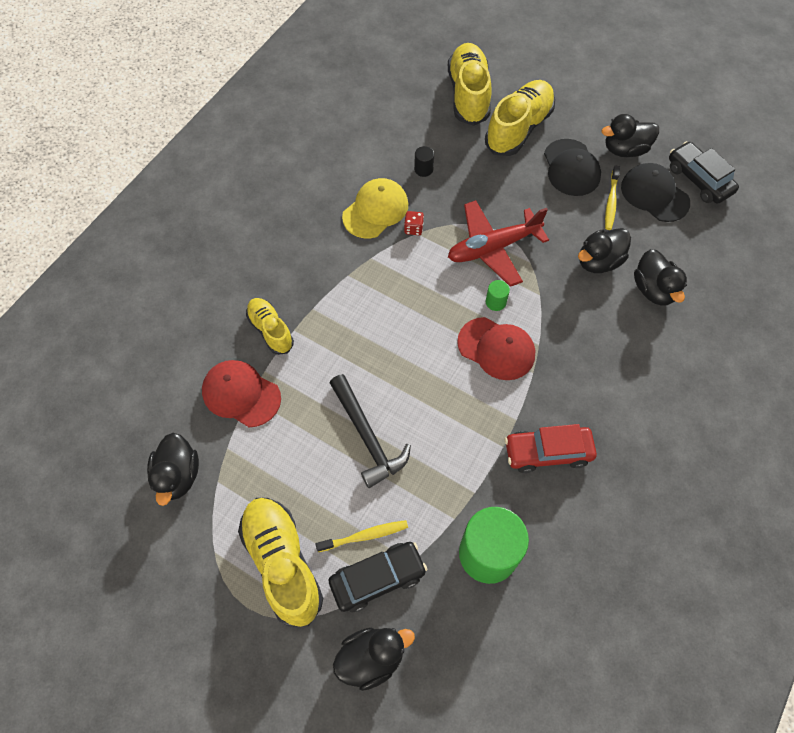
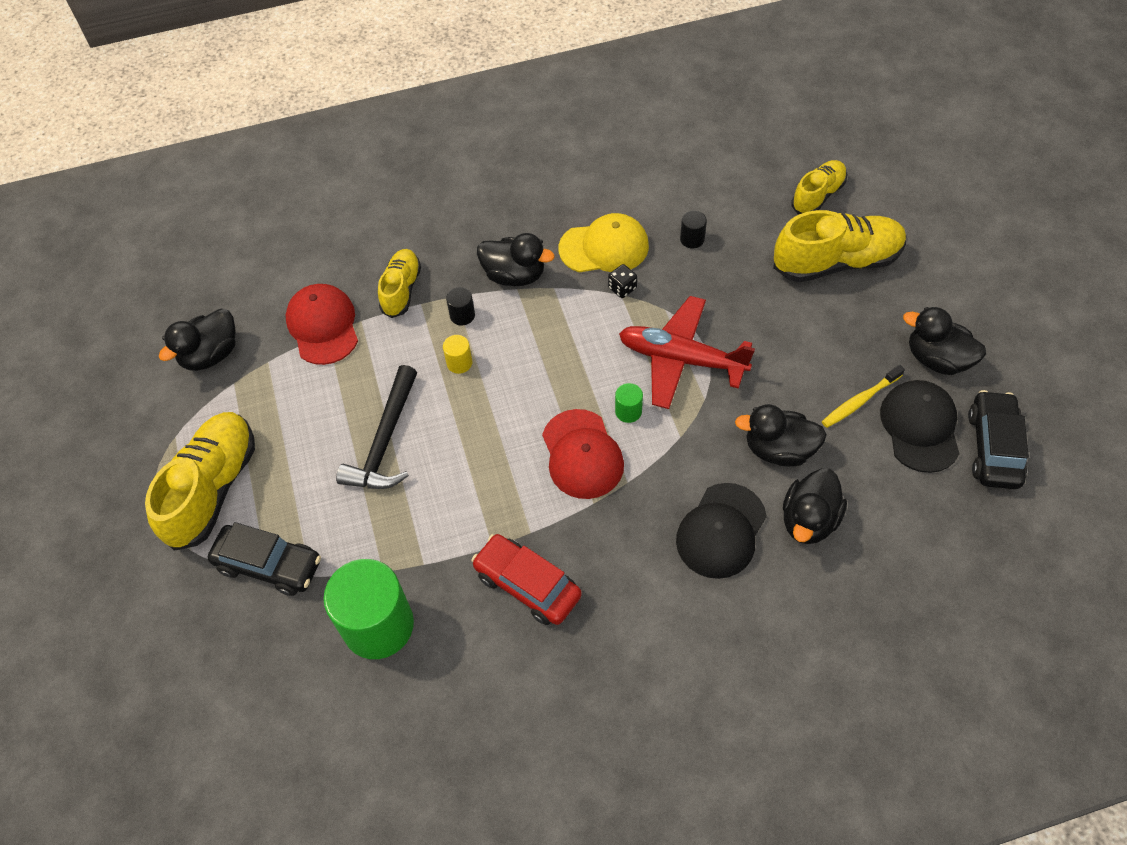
camera: 45 degrees right, 5 degrees down
(330, 317) = (462, 315): none -> black cylinder
(361, 349) = (459, 363): none -> yellow cylinder
(365, 536) = (296, 521): yellow toothbrush -> none
(371, 658) = (197, 623): black duck -> black duck (514, 275)
(413, 228) = (622, 288): red dice -> black dice
(468, 95) = (818, 195): yellow shoe -> yellow shoe, size x0.59
(571, 168) = (852, 338): black cap -> black cap (721, 531)

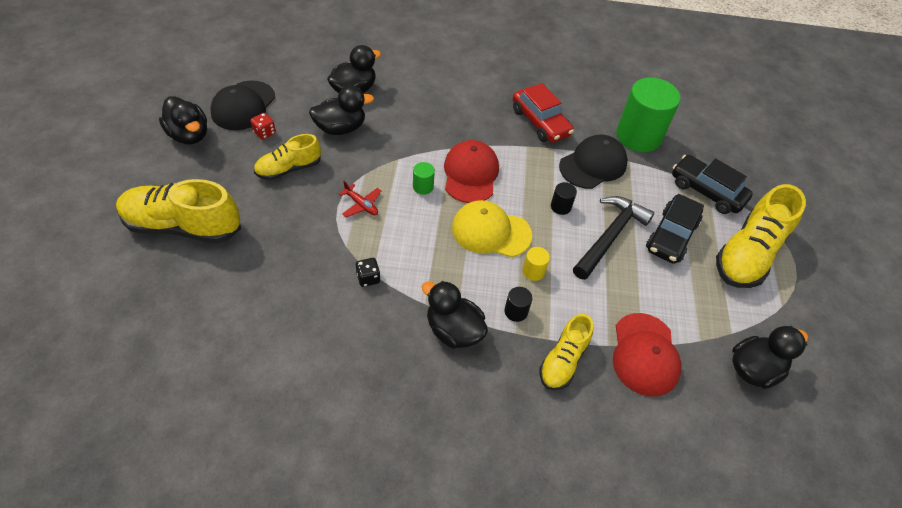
camera: 165 degrees left, 5 degrees down
(604, 247) = (359, 323): yellow cap -> yellow cap (490, 231)
(681, 359) = (361, 205): red plane -> red plane, size x0.43
(692, 239) = (278, 297): black cylinder -> black cylinder (560, 207)
(721, 531) = (409, 104): black cap -> black cap (593, 165)
(778, 449) = (341, 128): black duck -> black duck turned 45 degrees counterclockwise
(818, 195) = (136, 290): yellow shoe -> yellow shoe (289, 169)
(860, 401) = (264, 133): yellow toothbrush -> red dice
(993, 447) = (213, 81): black car -> black car (671, 236)

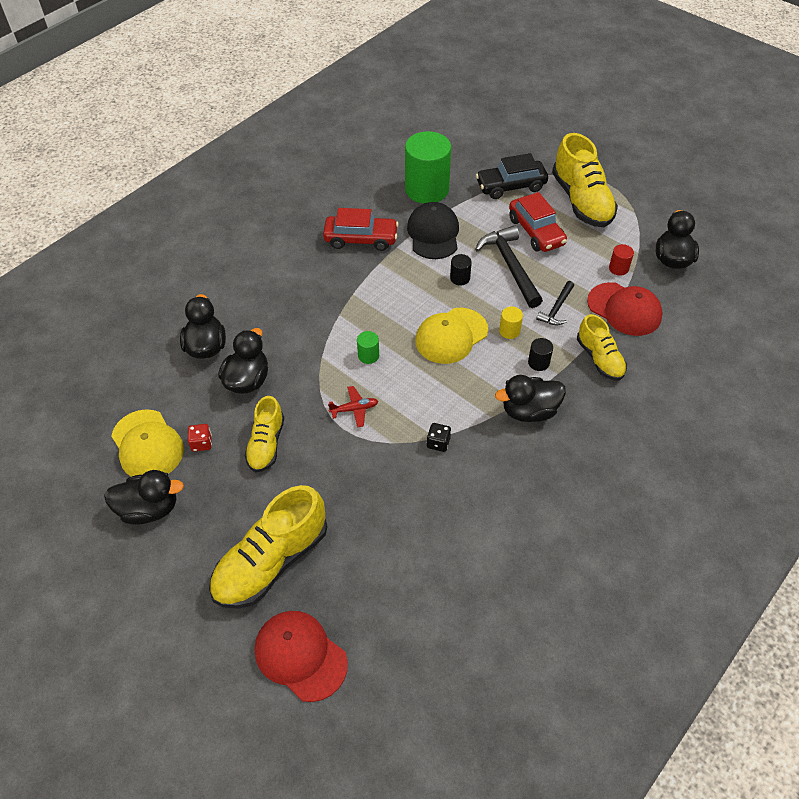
camera: 50 degrees left, 0 degrees up
(243, 106) = (147, 445): black cap -> yellow cap
(470, 174) = (380, 316): red cap -> red cap (300, 655)
(593, 296) = (556, 309): none -> black hammer
(671, 236) = (536, 231): black car -> red car
(693, 325) = (618, 268): none -> red cylinder

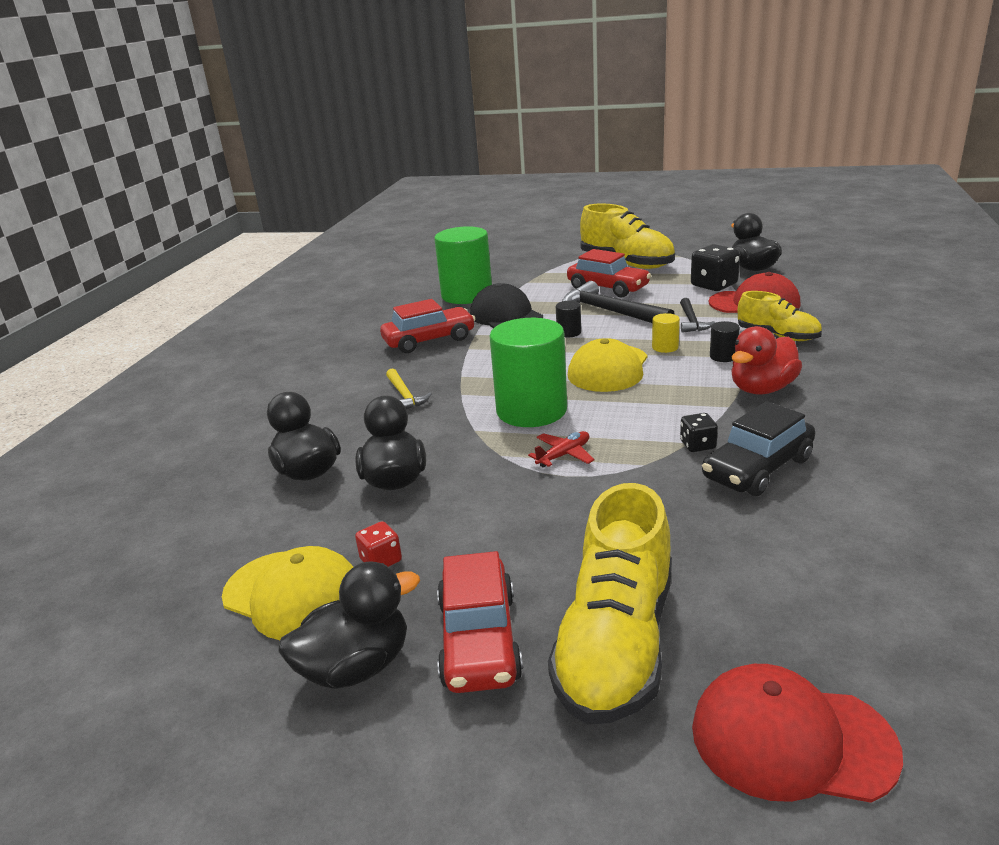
camera: 25 degrees left, 25 degrees down
(212, 523) = (479, 639): none -> red car
(266, 444) = (479, 526): yellow shoe -> none
(304, 298) = (405, 395): none -> yellow hammer
(368, 355) = (531, 410): green cylinder -> green cylinder, size x2.41
(511, 186) = (549, 273): black car -> black car (757, 468)
(529, 411) = (762, 389): black duck -> red duck
(618, 268) = (714, 285): red cylinder -> black dice

